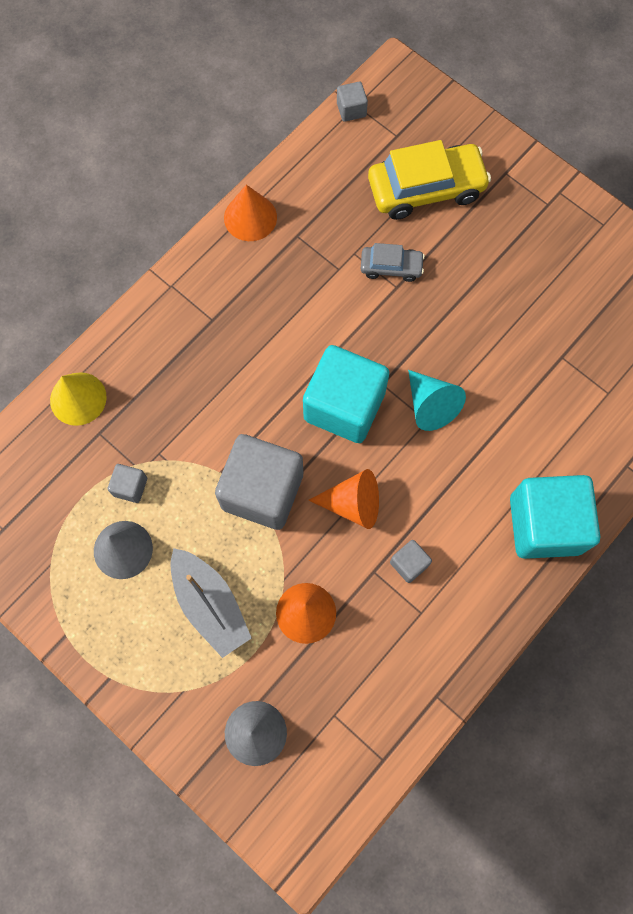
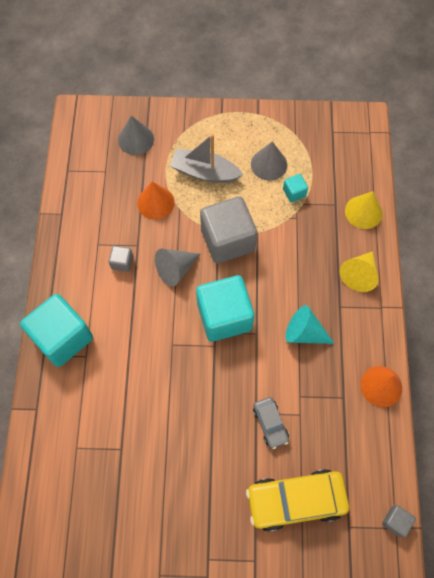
camera: 140 degrees right, 5 degrees down
(130, 487) = (294, 192): grey cube -> turquoise cube
(157, 335) = (359, 274): none -> yellow cone
(352, 504) = (176, 269): orange cone -> grey cone
(391, 267) = (270, 424): grey car -> grey car turned 75 degrees counterclockwise
(426, 189) = (295, 500): yellow car -> yellow car turned 45 degrees clockwise
(430, 405) = (177, 355): turquoise cone -> turquoise cone (304, 332)

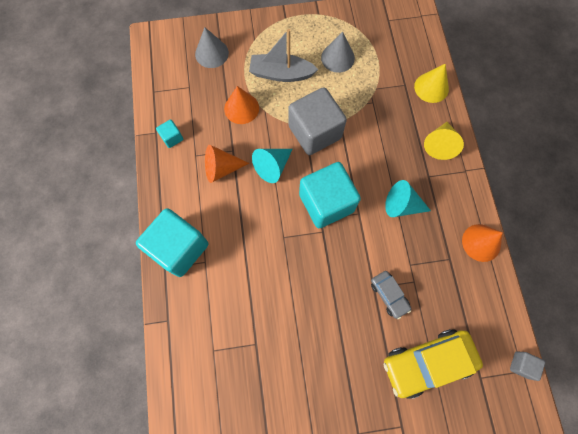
camera: 10 degrees left, 5 degrees up
(122, 262) = (221, 168): grey cube -> orange cone
(176, 269) = (272, 167): grey cone -> turquoise cone
(294, 192) = (366, 80): turquoise cube -> turquoise cube (172, 138)

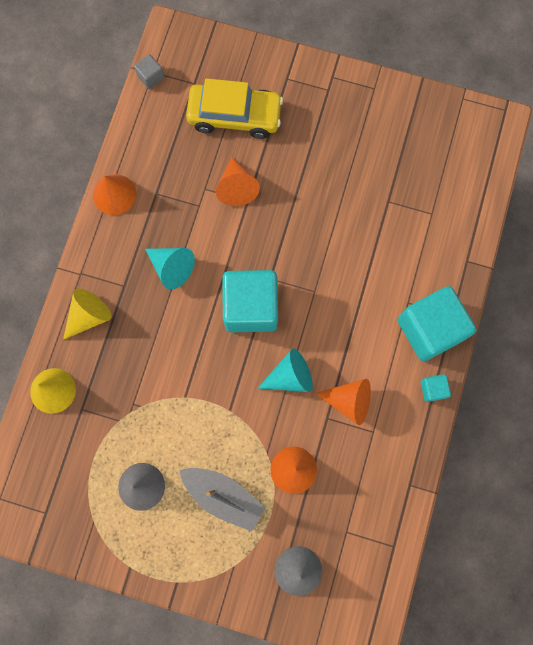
camera: 155 degrees left, 5 degrees up
(172, 138) = (392, 468): turquoise cube -> turquoise cube (432, 389)
(315, 132) = (221, 397): grey cube -> none
(389, 295) = (236, 187): grey car -> orange cone

